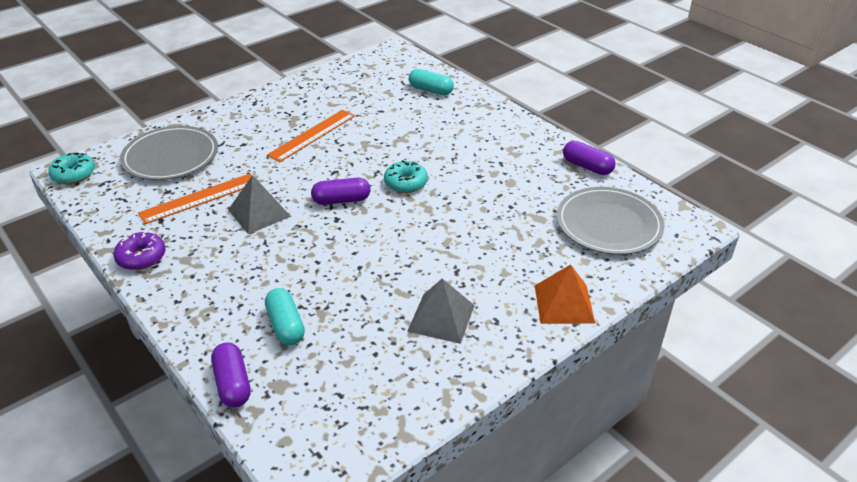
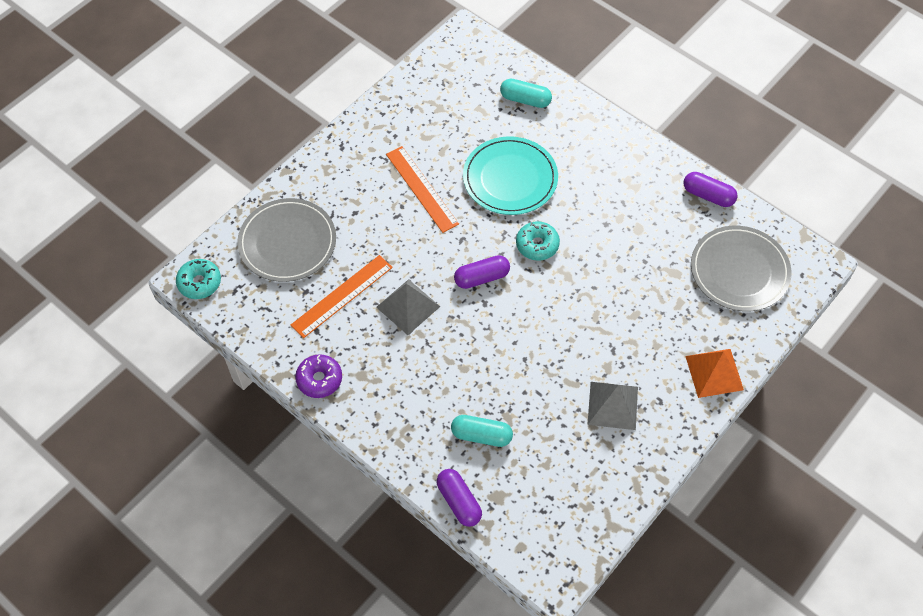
camera: 10 degrees left, 20 degrees up
(286, 325) = (481, 435): turquoise capsule -> turquoise capsule turned 45 degrees counterclockwise
(312, 135) = (421, 189): orange ruler -> orange ruler turned 60 degrees counterclockwise
(397, 136) = (510, 178): none -> turquoise plate

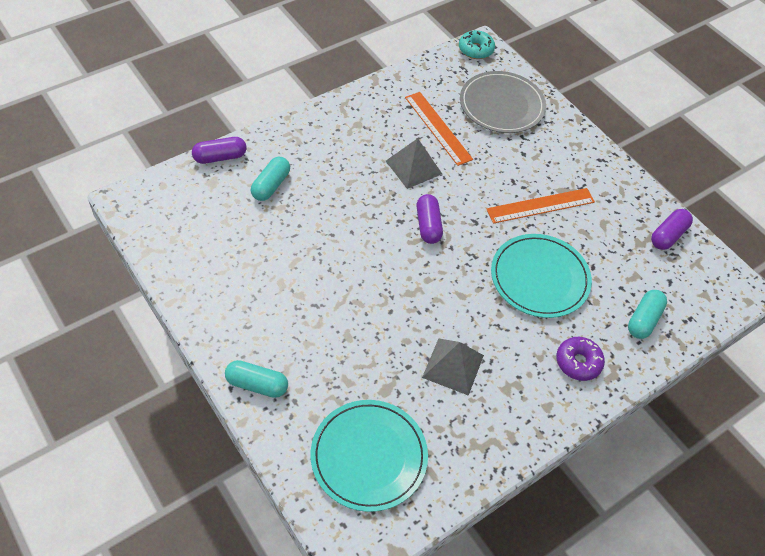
camera: 100 degrees right, 5 degrees down
(319, 379) = (363, 99): purple donut -> purple donut (578, 362)
(537, 245) = (453, 278): turquoise donut -> none
(612, 405) = (258, 286): grey pyramid -> grey pyramid (453, 366)
(708, 195) = (478, 461): purple capsule -> purple capsule (668, 235)
(714, 373) = (257, 384): orange pyramid -> turquoise capsule
(739, 271) = (369, 456): grey plate -> turquoise plate

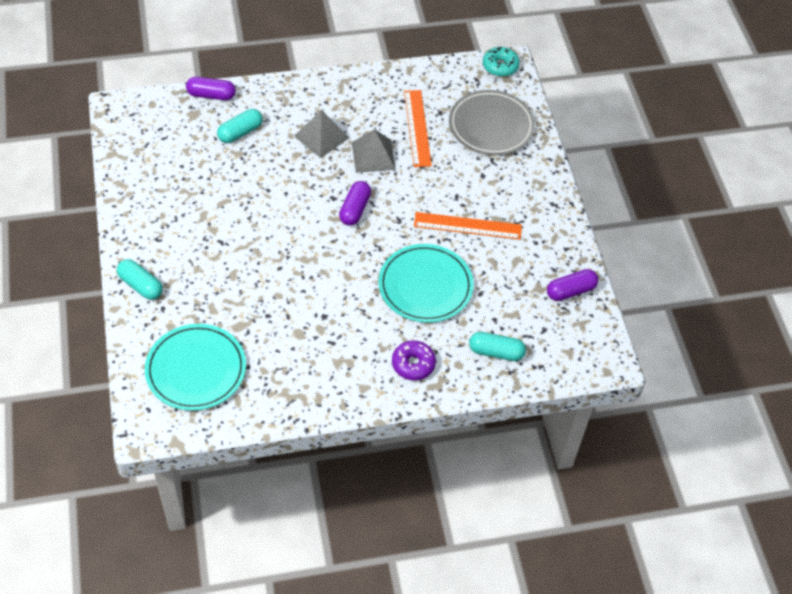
camera: 25 degrees right, 0 degrees up
(453, 366) = (304, 328): grey pyramid -> grey pyramid (321, 137)
(643, 320) = (496, 352): turquoise capsule -> turquoise capsule turned 45 degrees clockwise

